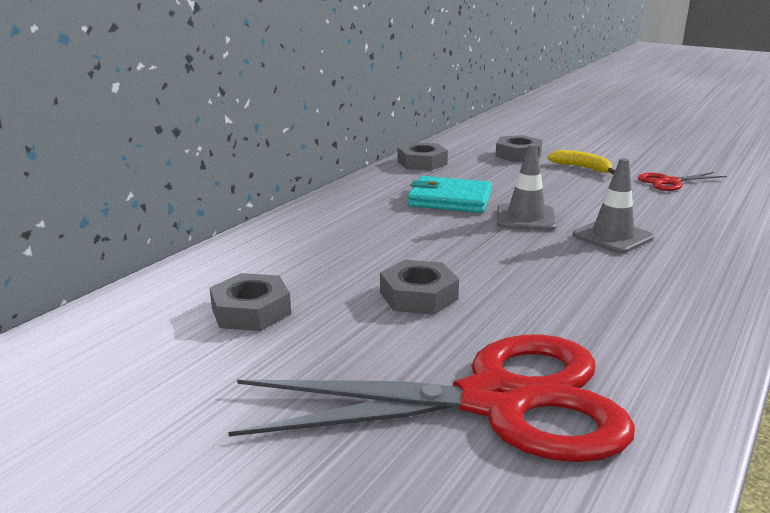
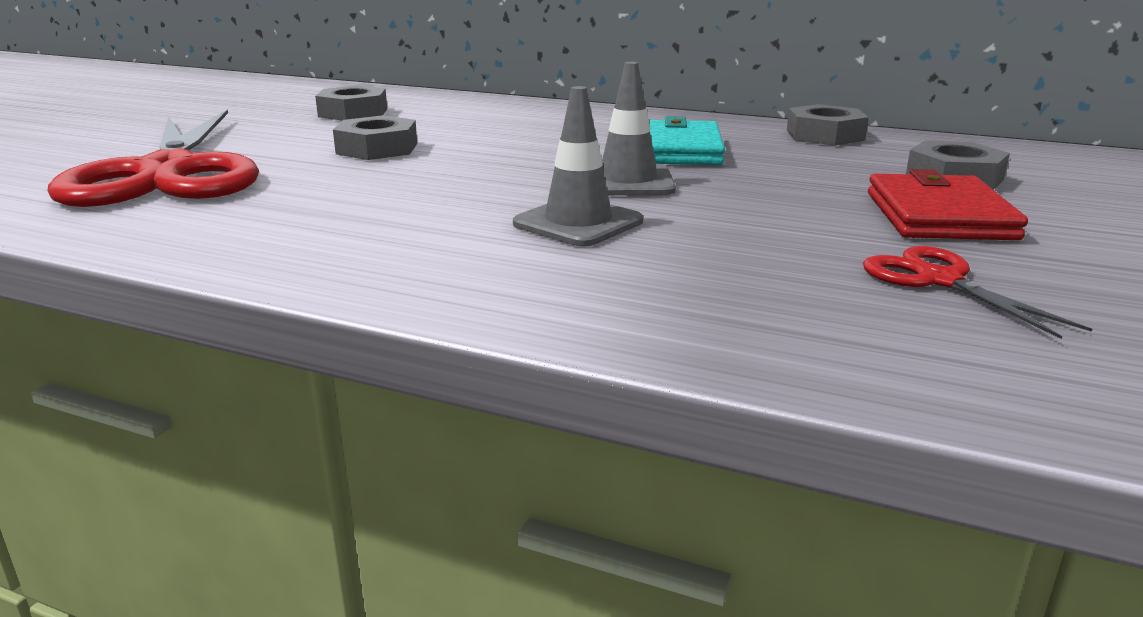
camera: 80 degrees right, 0 degrees up
(582, 168) = (938, 216): yellow banana -> red wallet

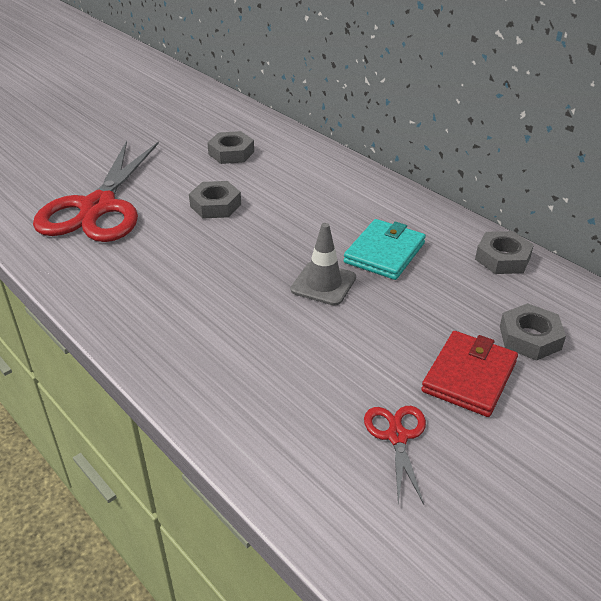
camera: 25 degrees right, 15 degrees up
(578, 223) = (261, 320): grey traffic cone -> none

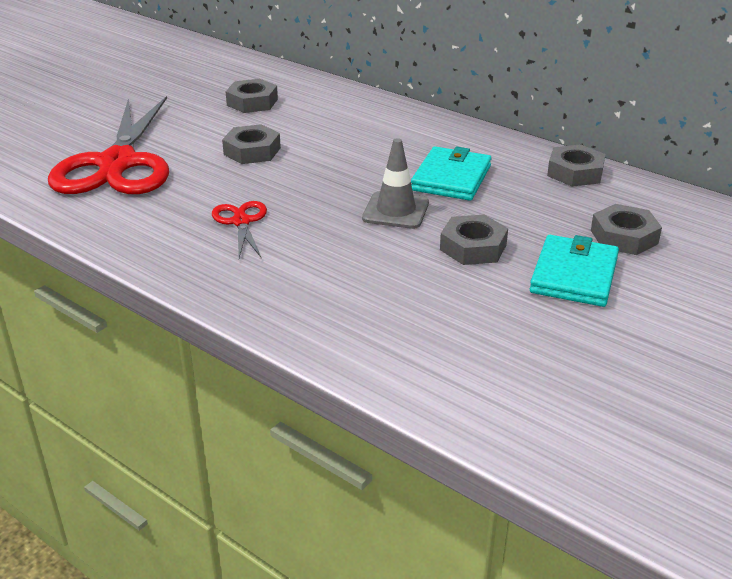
camera: 10 degrees left, 5 degrees down
(382, 333) = (473, 247): none -> grey nut
(397, 436) = (517, 333): red scissors -> red scissors (241, 221)
(469, 376) = (573, 275): red wallet -> turquoise wallet

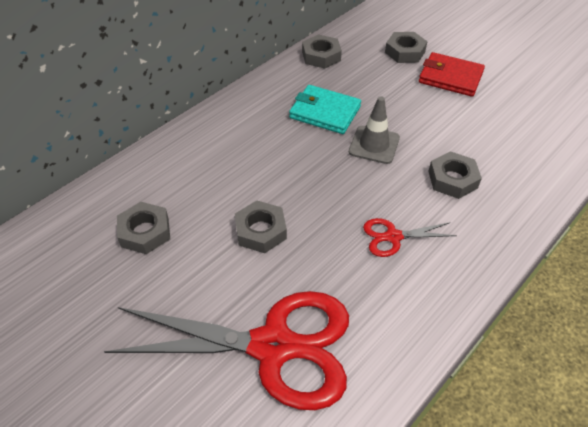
camera: 85 degrees left, 15 degrees up
(473, 247) = (422, 113): grey nut -> grey nut (452, 179)
(573, 275) = (450, 77): turquoise wallet -> red wallet

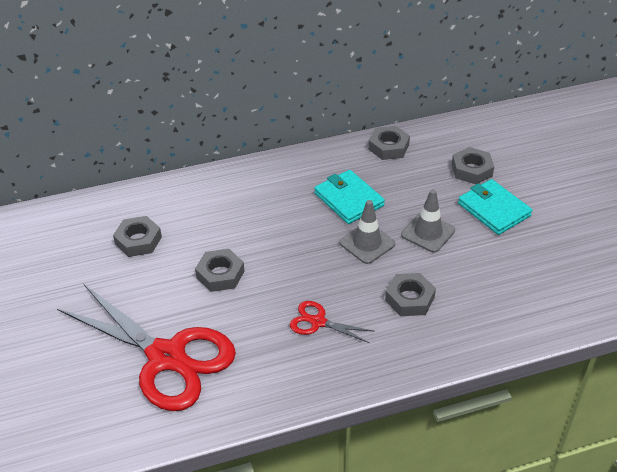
camera: 30 degrees right, 5 degrees down
(416, 116) = (428, 232): none -> grey traffic cone
(450, 77) = (493, 210): red wallet -> turquoise wallet

